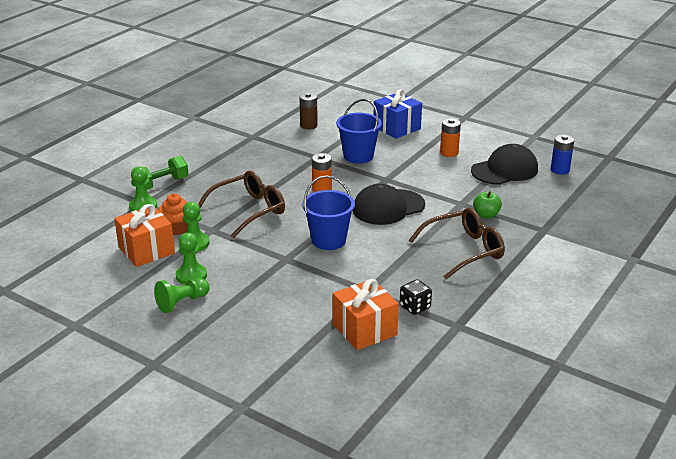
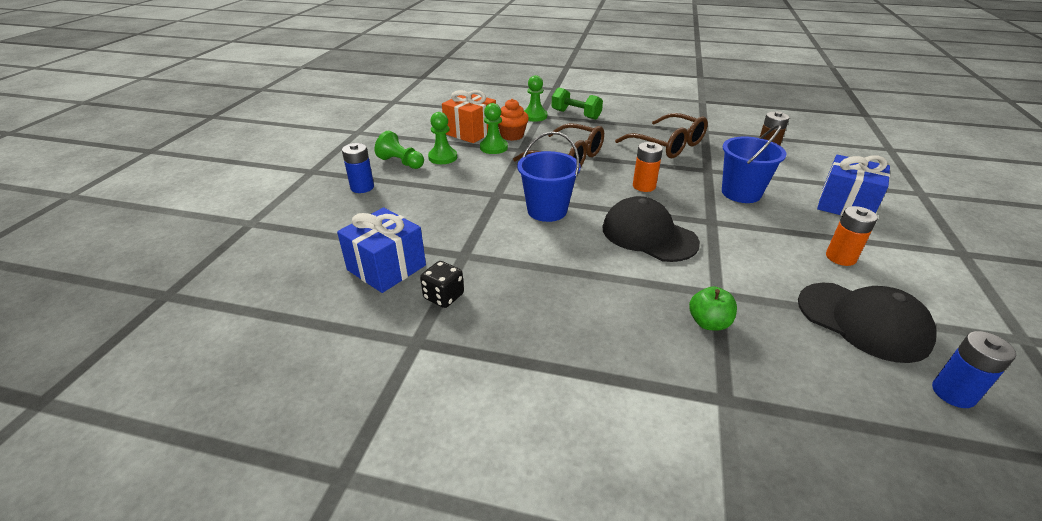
camera: 70 degrees right, 5 degrees up
(218, 332) = (362, 187): none -> blue battery
(364, 330) = (386, 267): orange gift -> blue gift
(463, 250) = (597, 316): brown glasses -> brown glasses (667, 145)

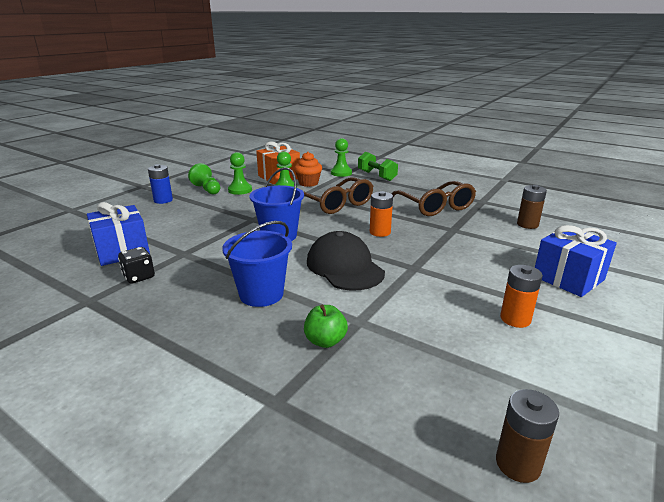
camera: 20 degrees right, 10 degrees down
(741, 193) = (466, 251): blue bucket -> blue bucket (261, 294)
(863, 321) = (481, 376): black cap -> none
(953, 393) = (518, 464): blue battery -> brown battery

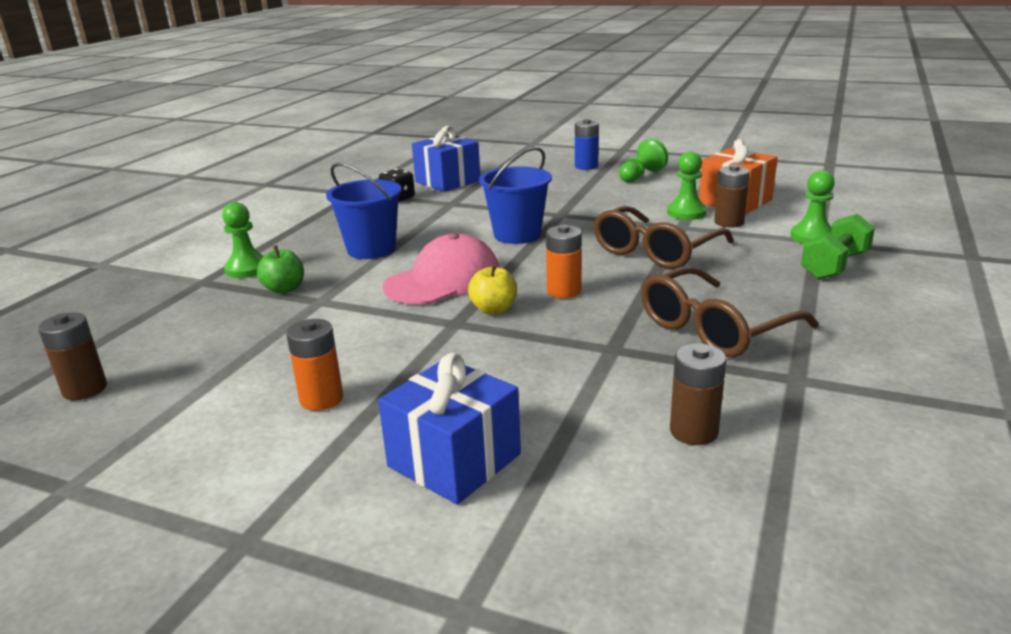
camera: 80 degrees right, 0 degrees up
(240, 190) = (655, 191): green pawn -> green pawn (247, 269)
(308, 183) = (729, 222): orange cupcake -> brown battery
(344, 267) = (443, 280): black cap -> pink cap
(398, 254) = (494, 309): none -> yellow apple

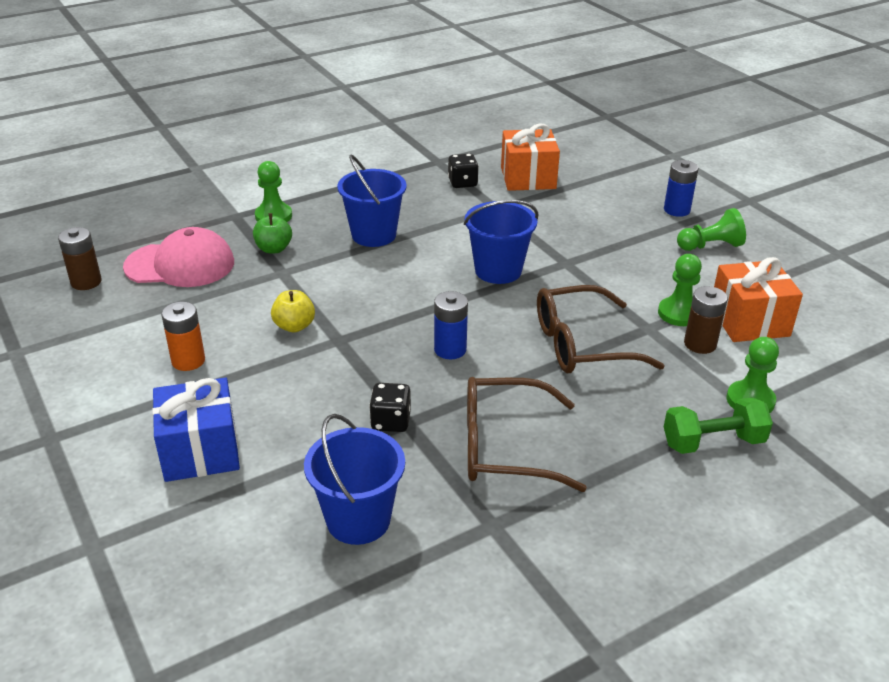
camera: 35 degrees right, 10 degrees up
(443, 280) = (382, 293): pink cap -> pink cap (180, 265)
(448, 181) = (528, 178): blue gift -> orange gift
(494, 309) = (378, 341): yellow apple -> yellow apple (294, 326)
(564, 291) = (450, 349): orange battery -> blue battery
(598, 354) = (391, 421): none -> black dice
(693, 431) = (358, 520): brown battery -> blue bucket

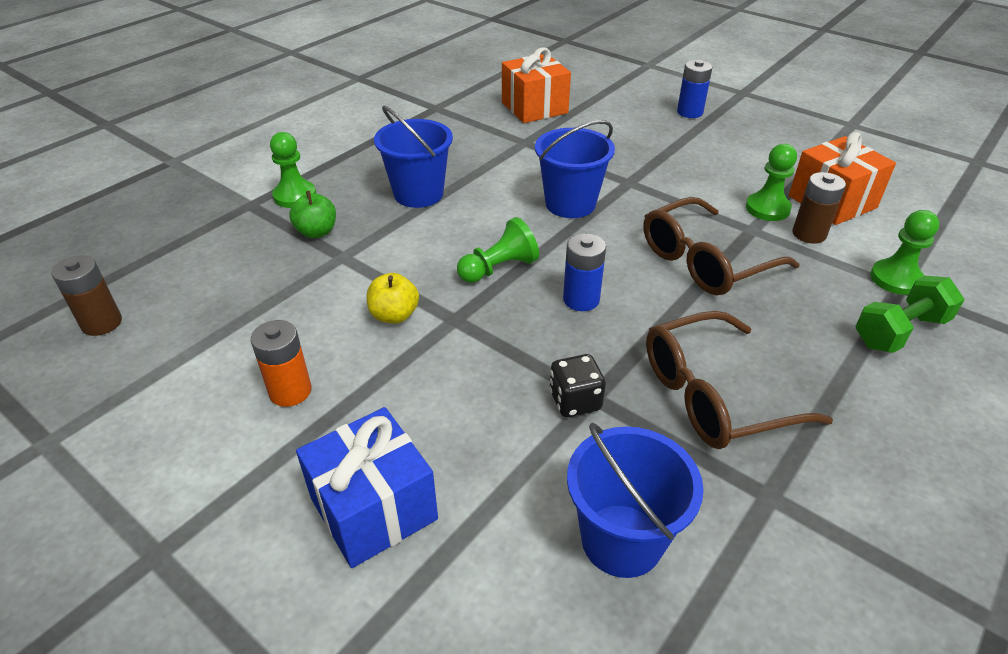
camera: 20 degrees left, 5 degrees up
(180, 265) = (214, 274): pink cap -> none
(462, 183) = (474, 124): black dice -> none
(710, 246) = (743, 139): green pawn -> green pawn (499, 268)

